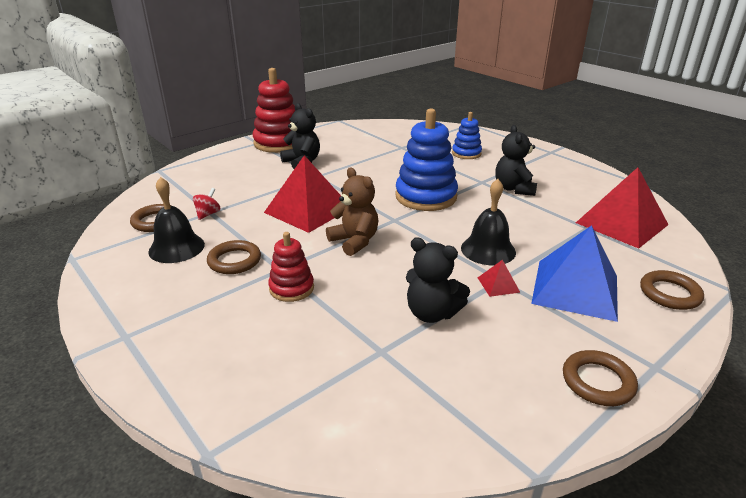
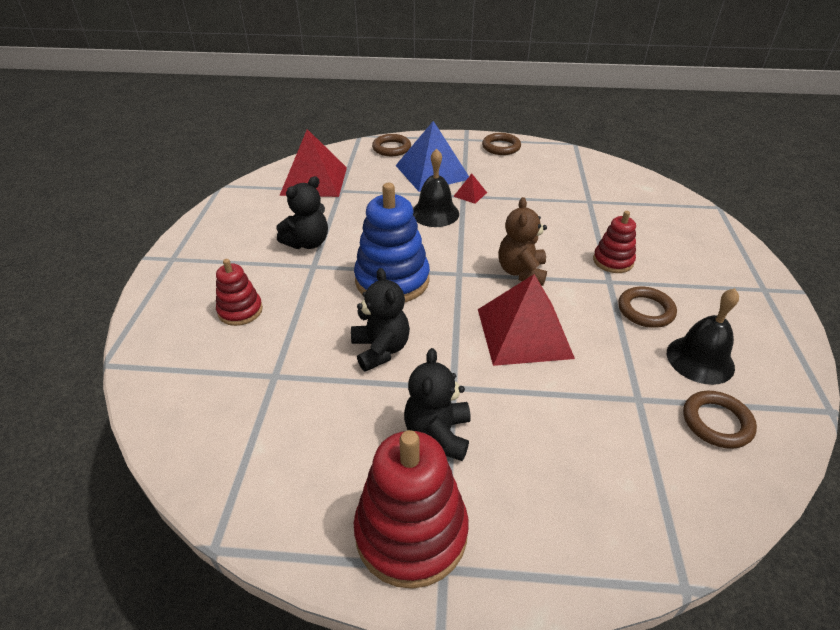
camera: 135 degrees left, 10 degrees up
(208, 214) = (643, 396): red spinning top -> none
(432, 313) = (535, 202): black teddy bear -> black teddy bear (380, 349)
(466, 153) = (240, 311): blue stacking toy -> red stacking toy

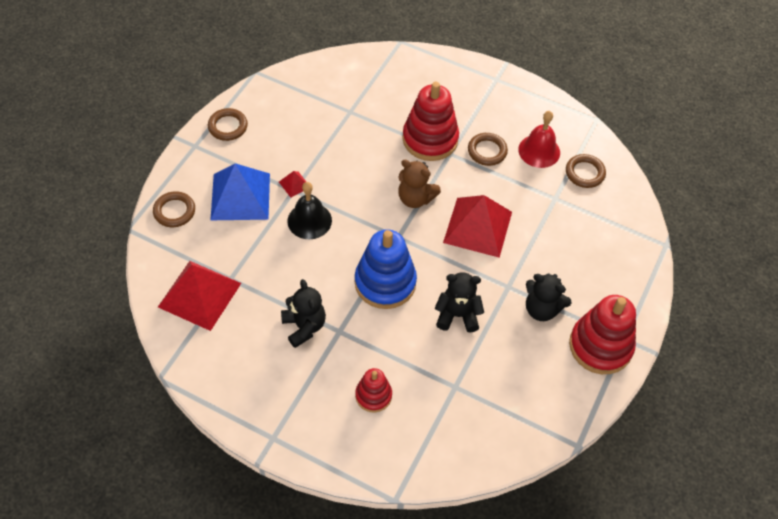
camera: 70 degrees left, 15 degrees up
(613, 261) = (430, 139): red stacking toy -> red stacking toy, size x1.80
(700, 359) = (539, 151): black bell -> red bell

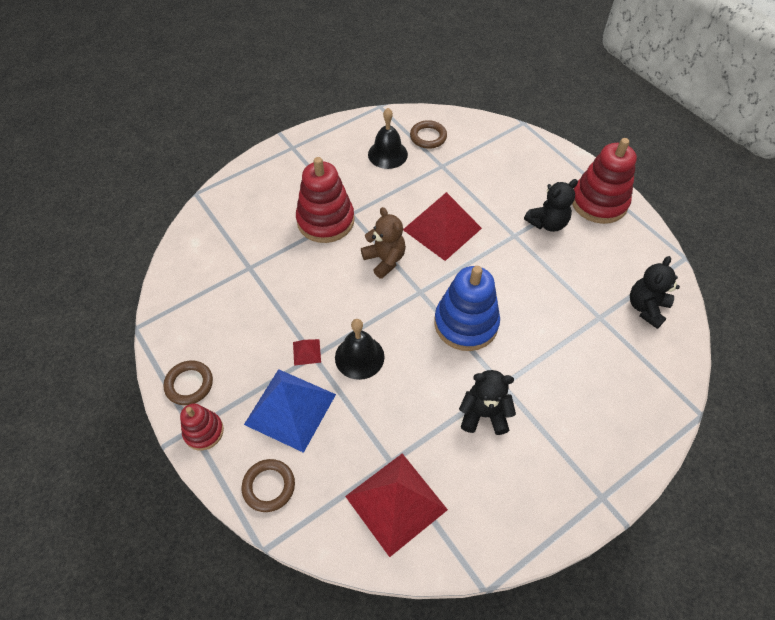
camera: 60 degrees left, 0 degrees up
(373, 395) = (586, 386): red stacking toy -> red stacking toy (203, 431)
(415, 198) = (384, 260): brown teddy bear -> brown teddy bear turned 90 degrees counterclockwise
(457, 315) = (527, 283): black teddy bear -> black teddy bear (646, 308)
(487, 151) = (365, 187): brown ring -> none
(539, 151) = (387, 154): red bell -> black bell

